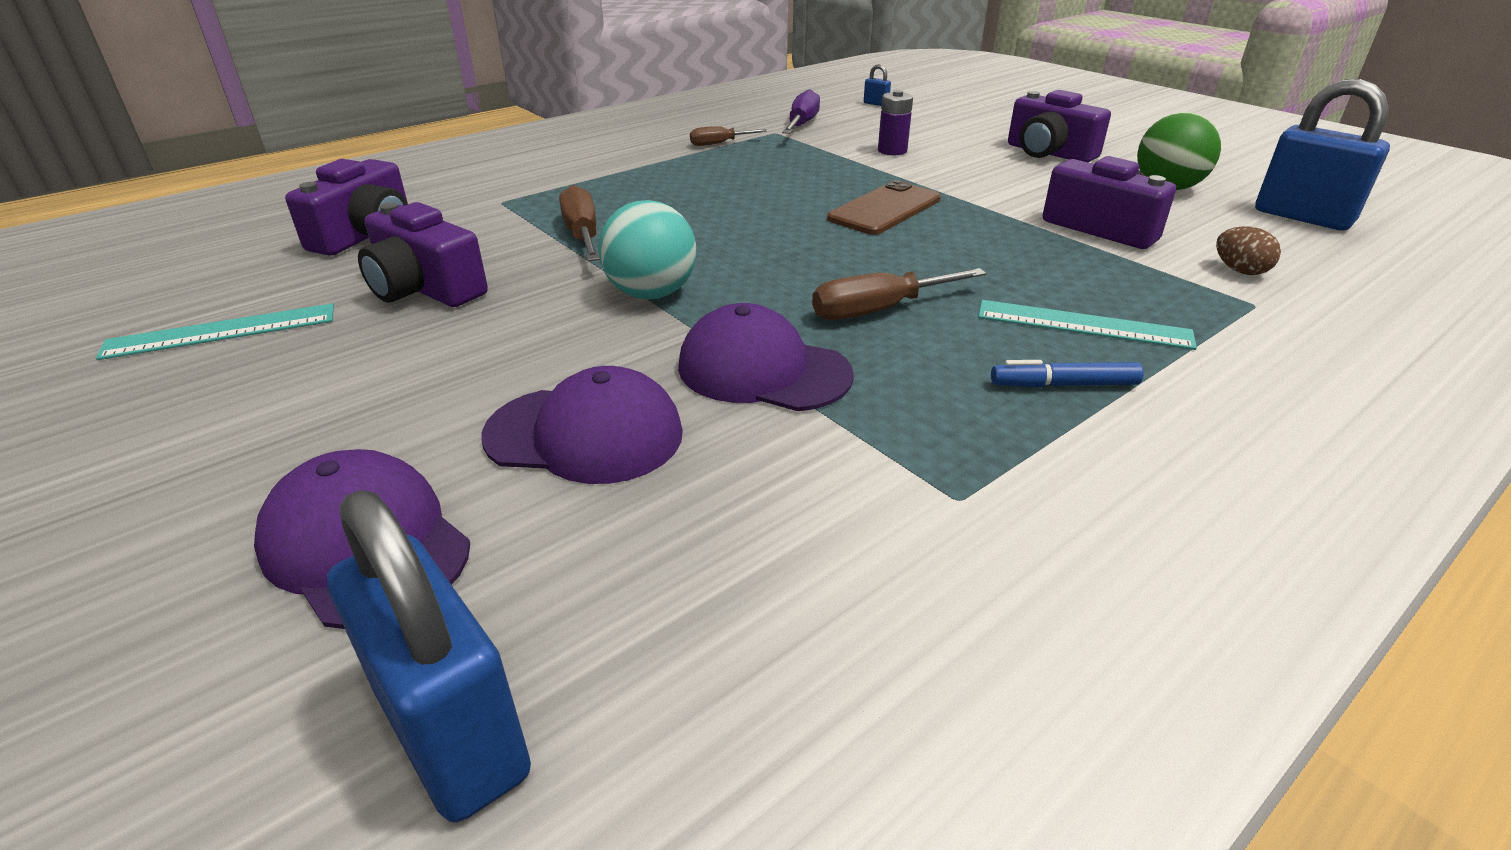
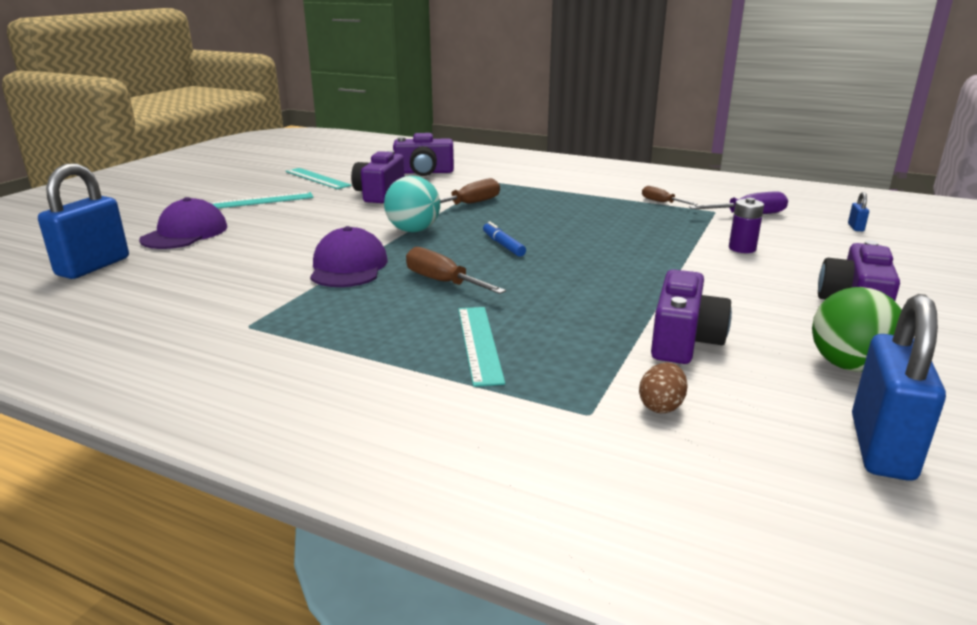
camera: 65 degrees right, 10 degrees down
(271, 414) = (261, 201): none -> turquoise ruler
(585, 434) = (270, 246): purple cap -> none
(885, 209) = (611, 262): brown phone -> none
(1063, 385) = (385, 343): blue marker -> blue marker (503, 245)

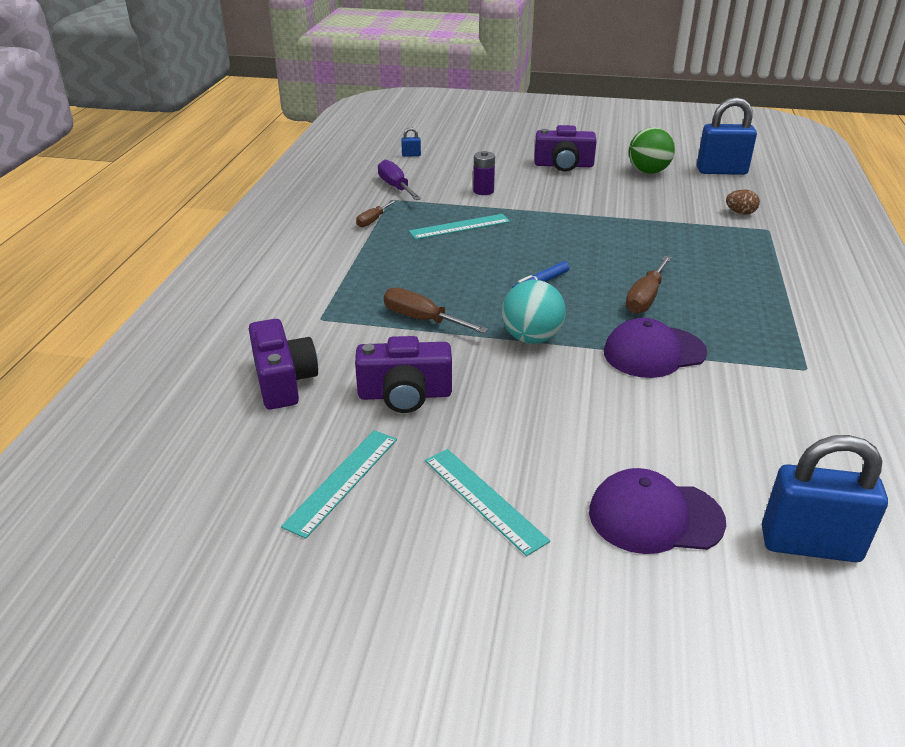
camera: 105 degrees left, 10 degrees up
(479, 343) = (729, 268): turquoise ruler -> turquoise ruler (460, 227)
(683, 340) = (659, 208): purple camera -> none

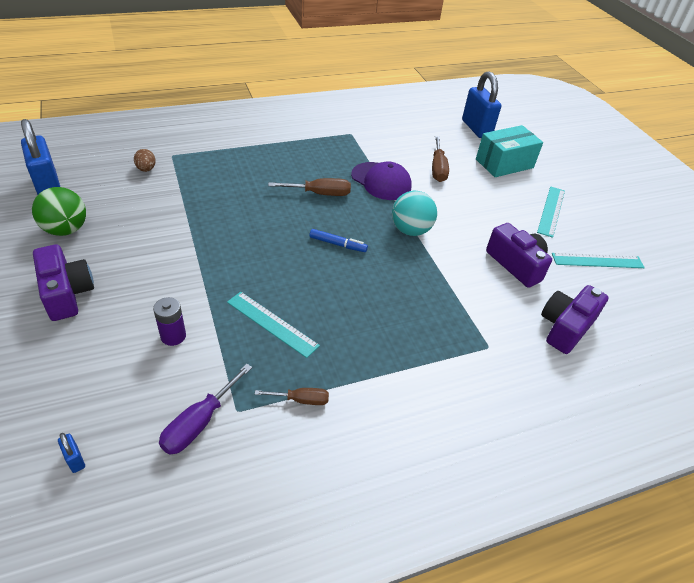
camera: 125 degrees left, 10 degrees up
(422, 319) = (437, 288): brown screwdriver -> brown screwdriver (438, 169)
(655, 517) = (504, 163): purple cap -> turquoise box

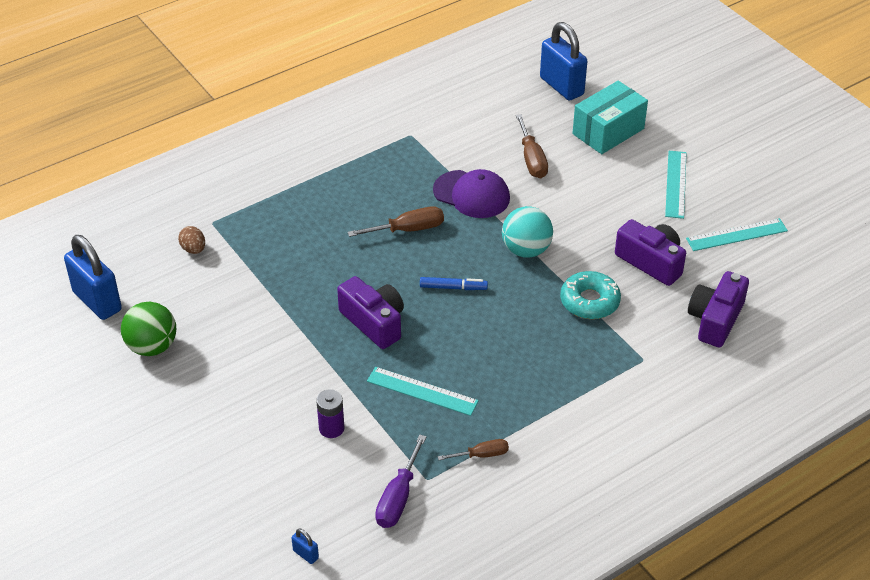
camera: 10 degrees left, 0 degrees up
(67, 293) = (200, 414): purple camera -> purple camera (374, 322)
(452, 283) = (589, 301): none -> turquoise donut

